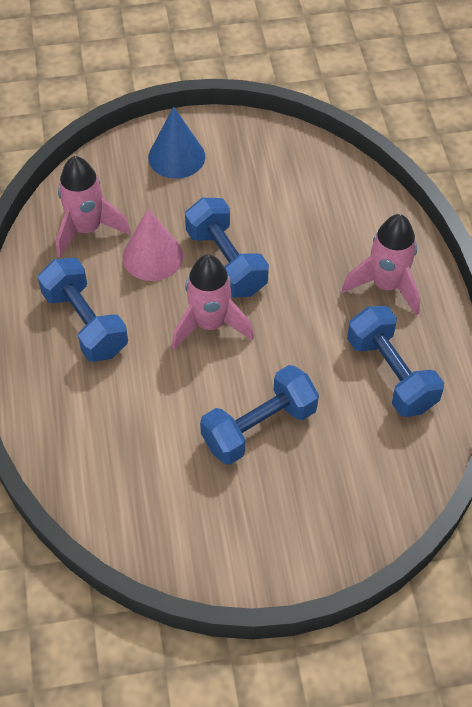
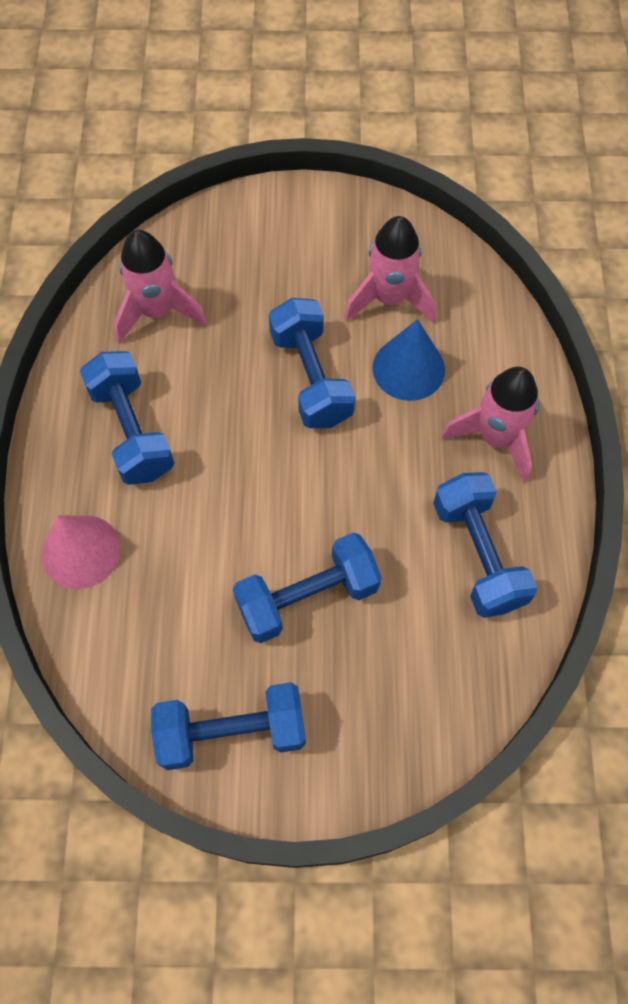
camera: 10 degrees right, 10 degrees up
(153, 256) = (226, 357): pink cone -> pink cone (81, 551)
(176, 157) = (279, 234): blue cone -> blue cone (408, 368)
(210, 324) = (276, 455): pink rocket -> pink rocket (389, 299)
(218, 538) = (232, 731): none -> blue dumbbell

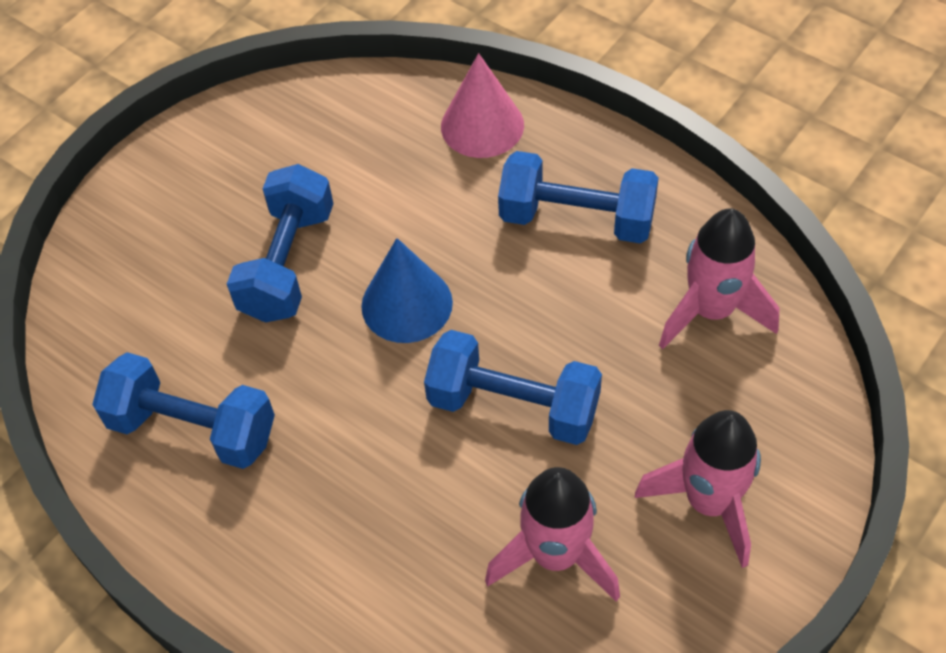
camera: 130 degrees right, 10 degrees down
(232, 731) = (231, 149): blue dumbbell -> none
(408, 368) = (447, 511): blue cone -> blue cone (407, 304)
(495, 438) = (291, 538): pink rocket -> pink rocket (708, 502)

